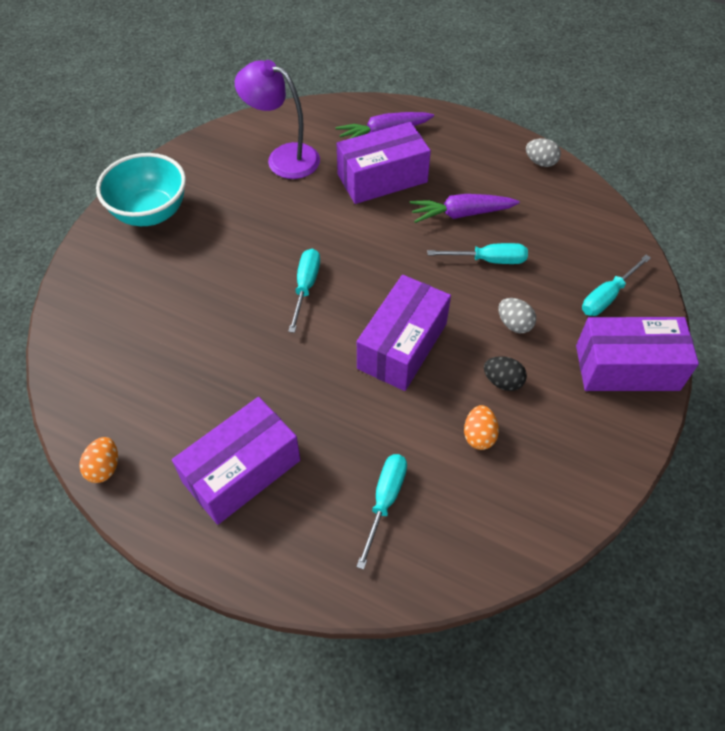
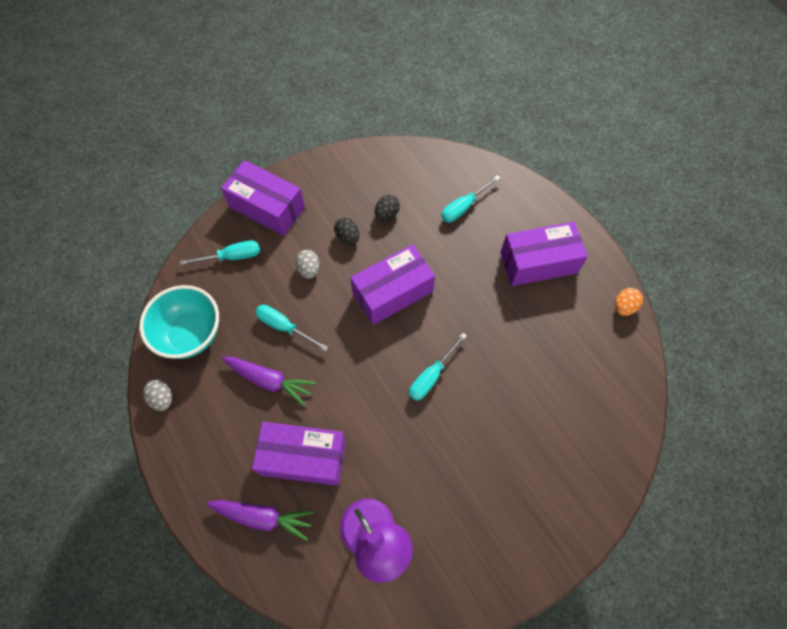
camera: 150 degrees left, 10 degrees up
(151, 213) = (526, 532): turquoise bowl -> turquoise bowl (190, 334)
(479, 435) = (387, 214): orange egg -> black egg

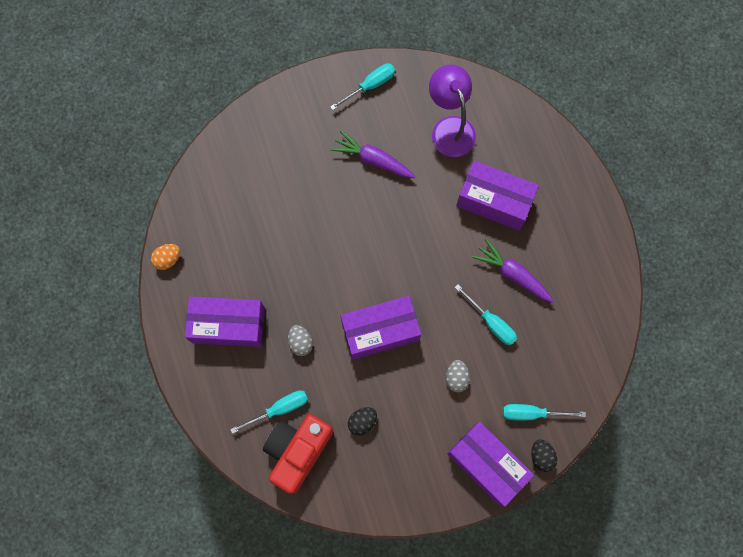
camera: 165 degrees left, 10 degrees up
(162, 398) = (610, 282): grey egg -> grey egg (300, 342)
(190, 334) = (580, 338): turquoise bowl -> none
(263, 517) = (534, 164): purple carrot -> purple carrot (373, 160)
(348, 237) = (409, 405): black egg -> black egg (541, 456)
(431, 376) = (367, 241): turquoise screwdriver -> turquoise screwdriver (370, 86)
(436, 180) = (297, 451): none -> red camera

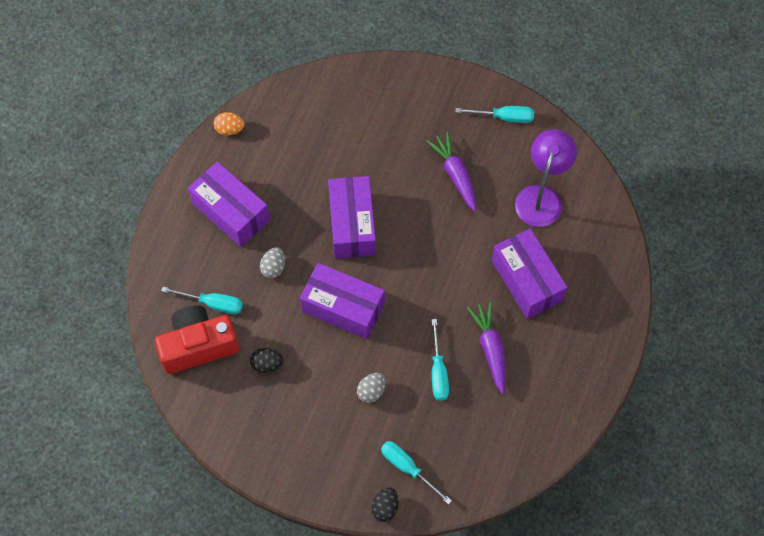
camera: 40 degrees right, 10 degrees down
(487, 464) = (335, 477): purple box -> purple box (352, 225)

